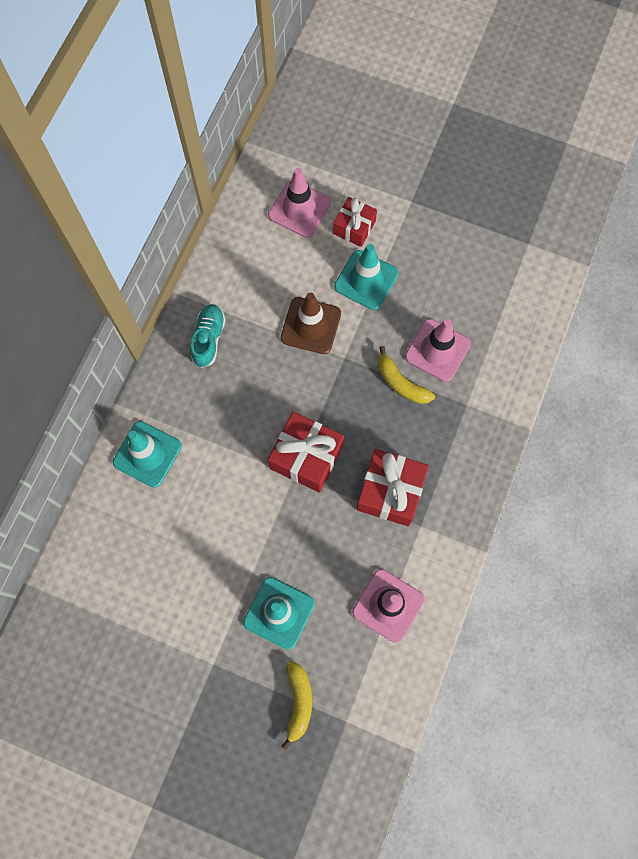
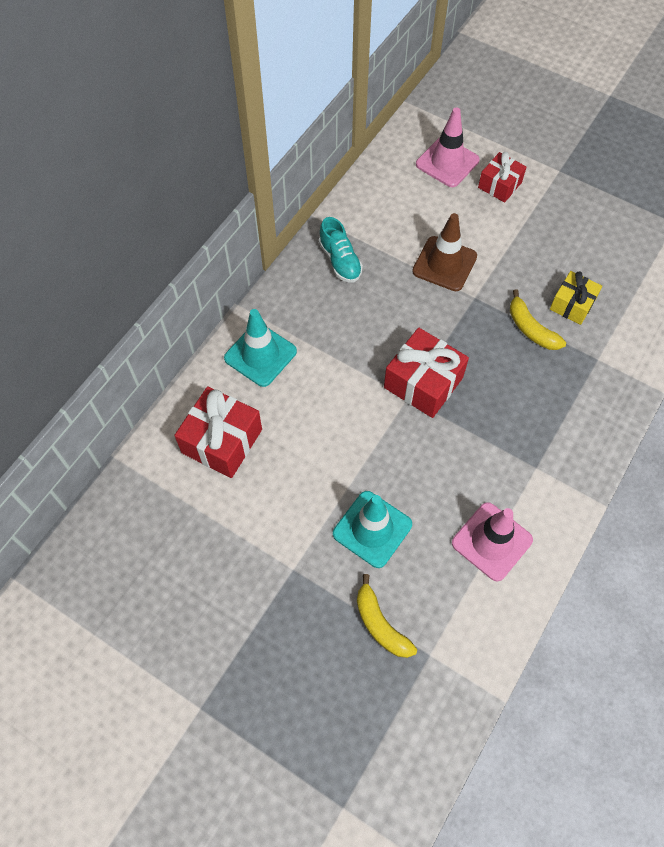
camera: 10 degrees right, 10 degrees down
(208, 339) = (340, 261): turquoise shoe -> turquoise shoe turned 135 degrees clockwise
(299, 702) = (380, 624): yellow banana -> yellow banana turned 135 degrees clockwise
(366, 280) = (506, 232): turquoise traffic cone -> none
(390, 492) = (507, 429): red gift -> red gift (222, 441)
(437, 350) = (572, 304): pink traffic cone -> yellow gift

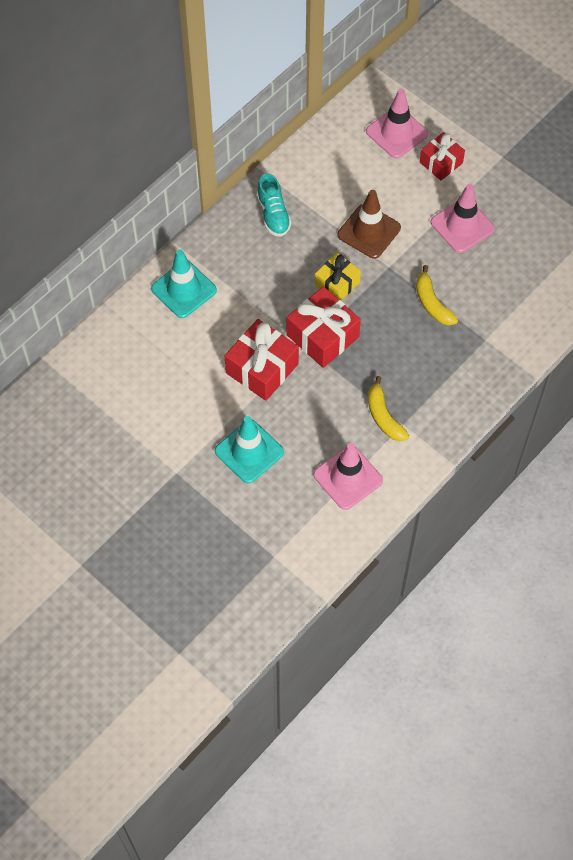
camera: 10 degrees right, 0 degrees up
(222, 441) = (136, 359): red gift -> red gift (262, 368)
(380, 624) = (238, 527): yellow banana -> yellow banana (384, 416)
(539, 244) = (462, 226): none -> pink traffic cone
(572, 304) = (476, 287): yellow gift -> yellow gift (337, 284)

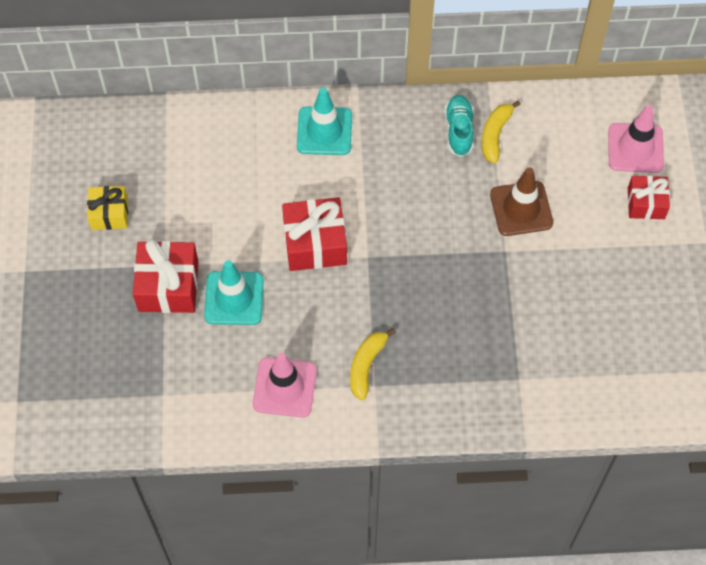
camera: 45 degrees right, 0 degrees up
(273, 214) = (459, 131): turquoise shoe -> turquoise shoe turned 150 degrees clockwise
(322, 336) = (390, 259): red gift -> red gift (168, 286)
(337, 284) = (448, 228): yellow gift -> yellow gift (109, 214)
(432, 303) = (508, 311): yellow banana -> yellow banana (495, 135)
(462, 226) = (605, 270): pink traffic cone -> none

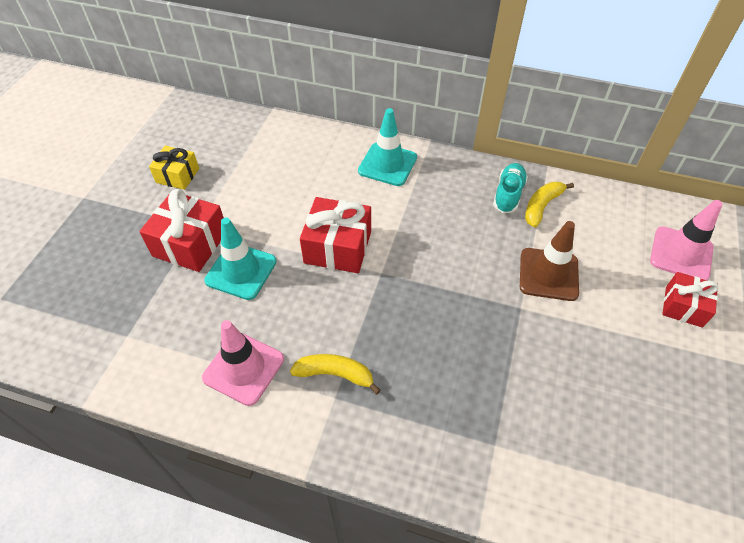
camera: 20 degrees right, 10 degrees down
(366, 366) = (335, 374): yellow banana -> yellow banana turned 60 degrees clockwise

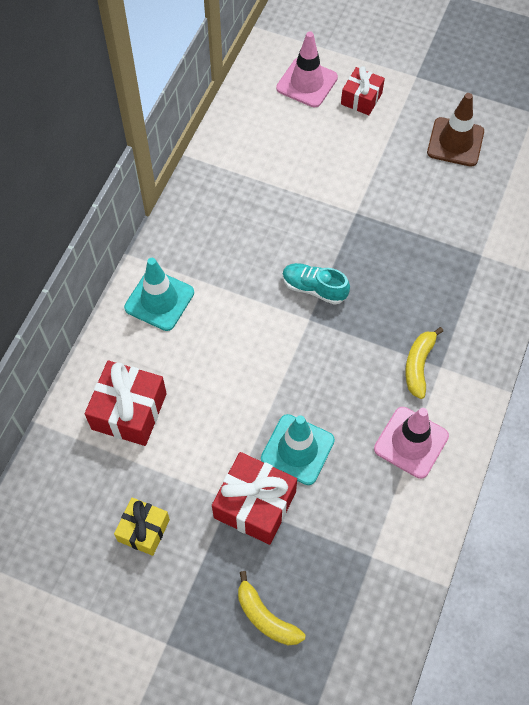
camera: 85 degrees left, 10 degrees up
(338, 247) = (274, 356): red gift -> red gift (129, 411)
(508, 194) = (220, 196): turquoise shoe -> turquoise shoe (314, 288)
(541, 206) = (239, 172): yellow banana -> yellow banana (266, 617)
(548, 274) = (321, 184): brown traffic cone -> brown traffic cone (455, 142)

